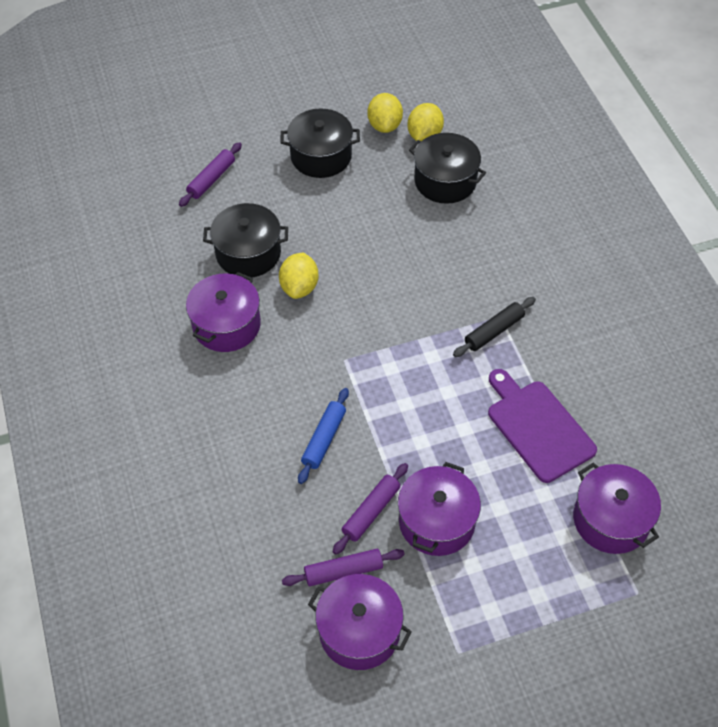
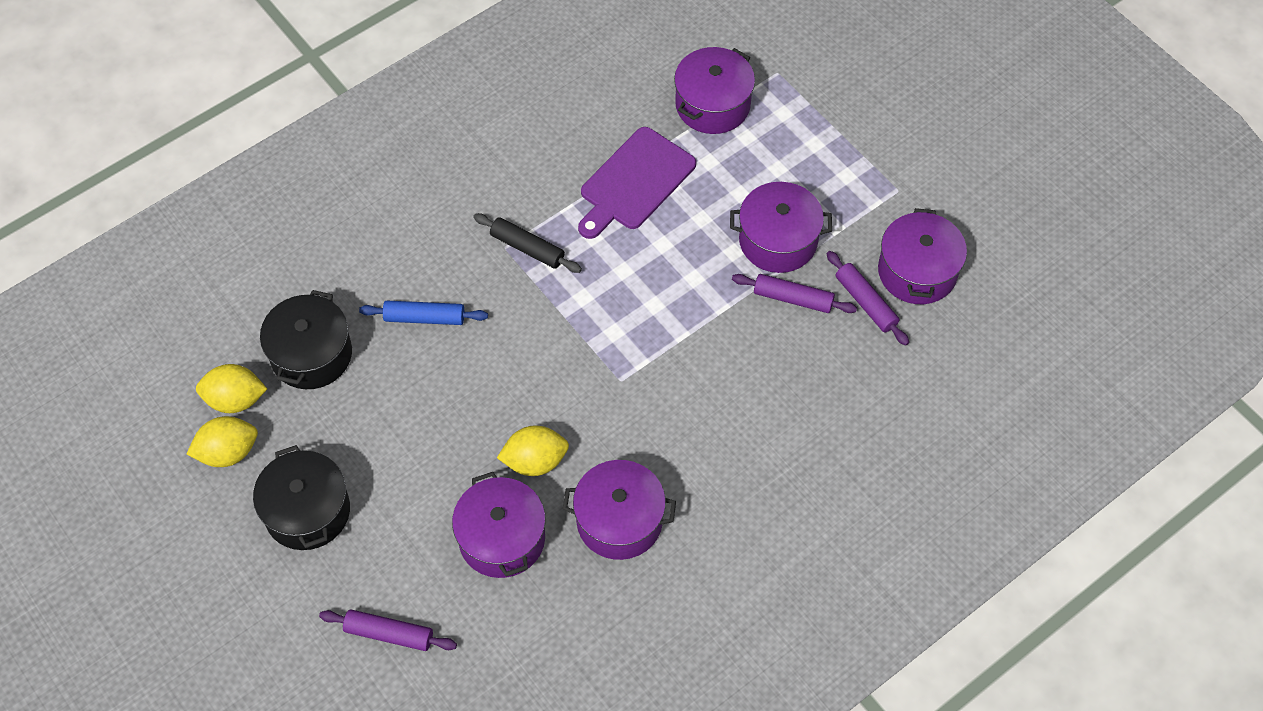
camera: 110 degrees left, 5 degrees up
(248, 253) = (502, 538): black pot -> purple pot
(324, 439) = (729, 367): blue rolling pin -> blue rolling pin (424, 318)

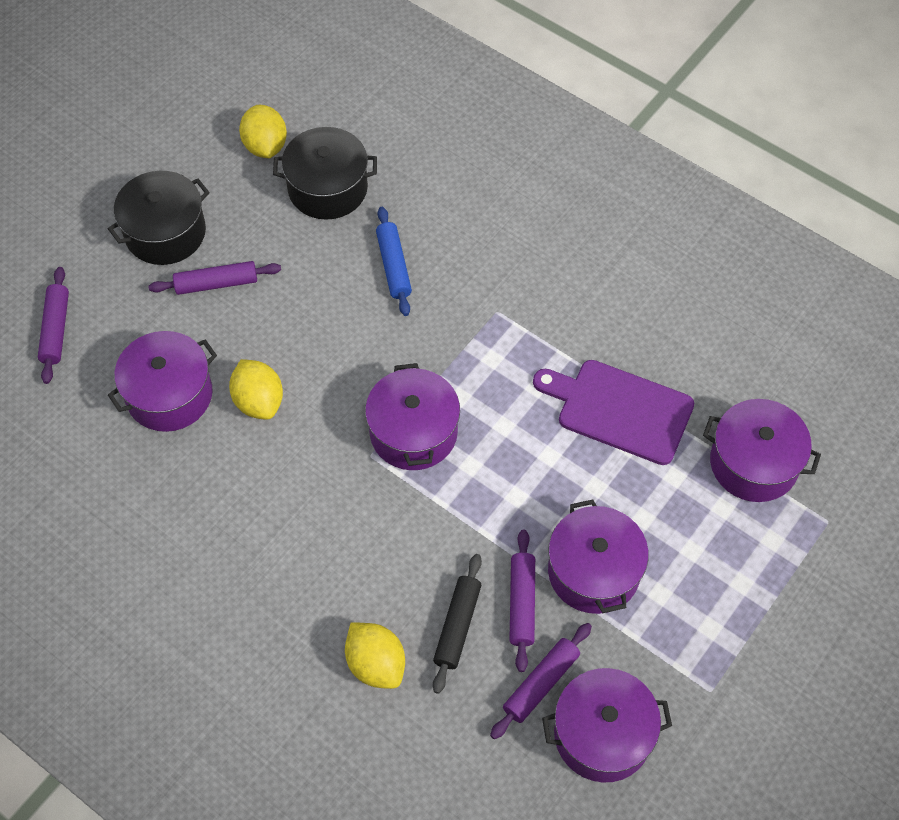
camera: 75 degrees right, 0 degrees up
(228, 452) = (211, 157): yellow lemon -> yellow lemon (376, 664)
(387, 474) = (216, 283): none -> purple rolling pin
(527, 248) = (502, 332): black rolling pin -> black rolling pin (457, 626)
(619, 520) = (210, 493): purple pot -> purple pot (413, 432)

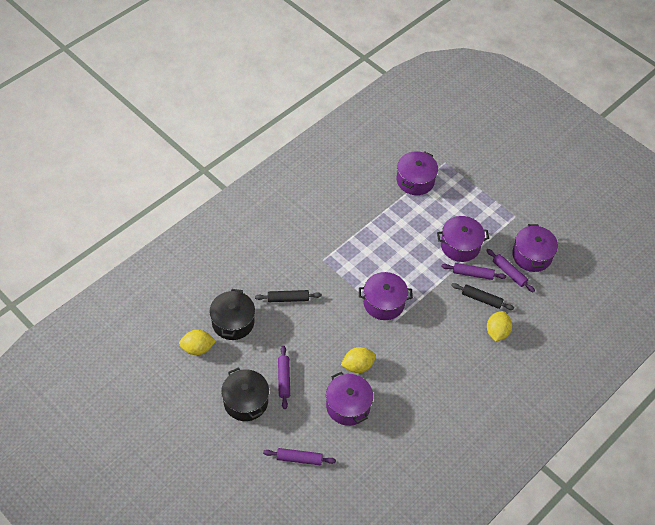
camera: 85 degrees left, 5 degrees down
(376, 664) = (497, 332): yellow lemon -> yellow lemon turned 45 degrees counterclockwise
(394, 266) = (288, 299): blue rolling pin -> black rolling pin
(619, 410) = (383, 222): purple cutting board -> none

